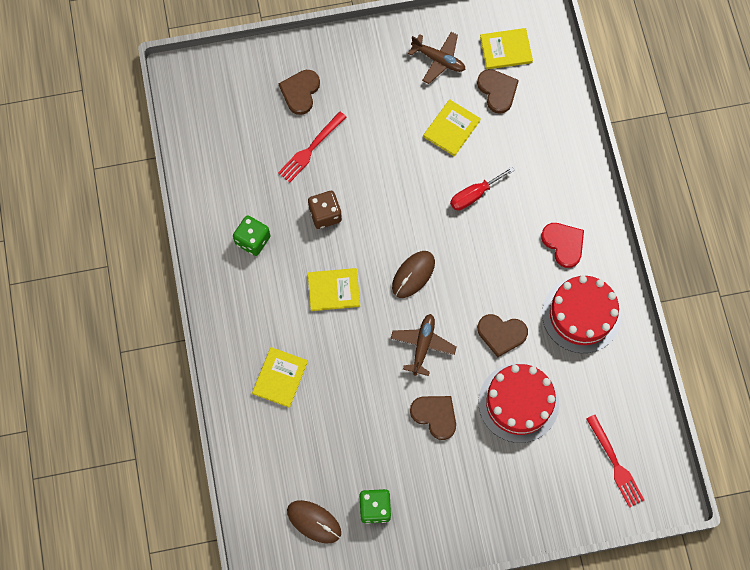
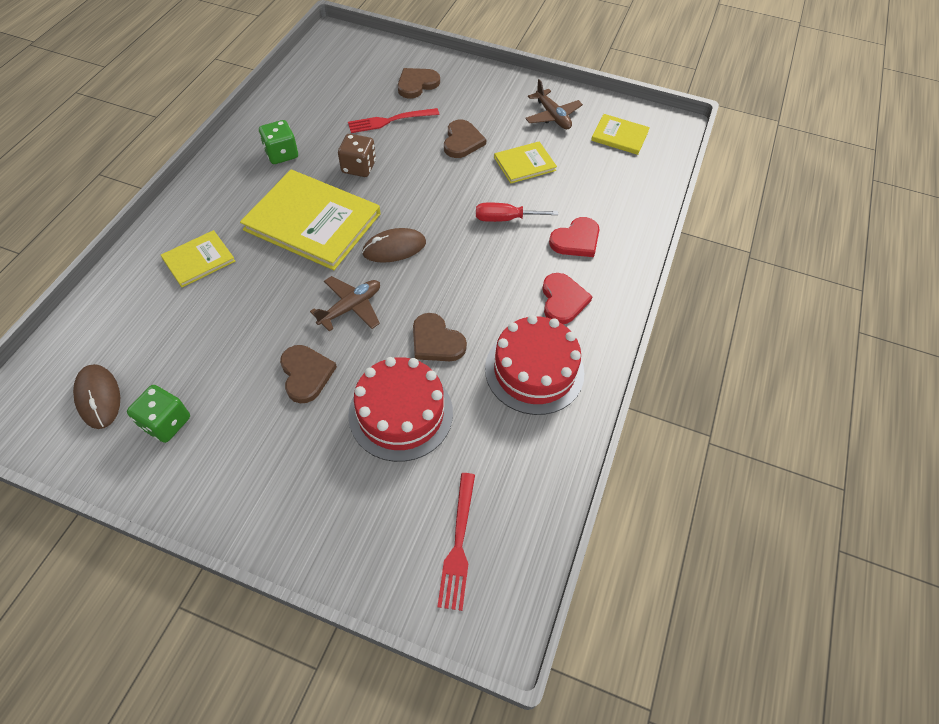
camera: 30 degrees right, 15 degrees down
(334, 290) = (312, 222): yellow book -> yellow book, size x1.97
(497, 91) = (589, 159): brown heart -> brown heart (462, 141)
(539, 182) = (576, 240): none -> red heart

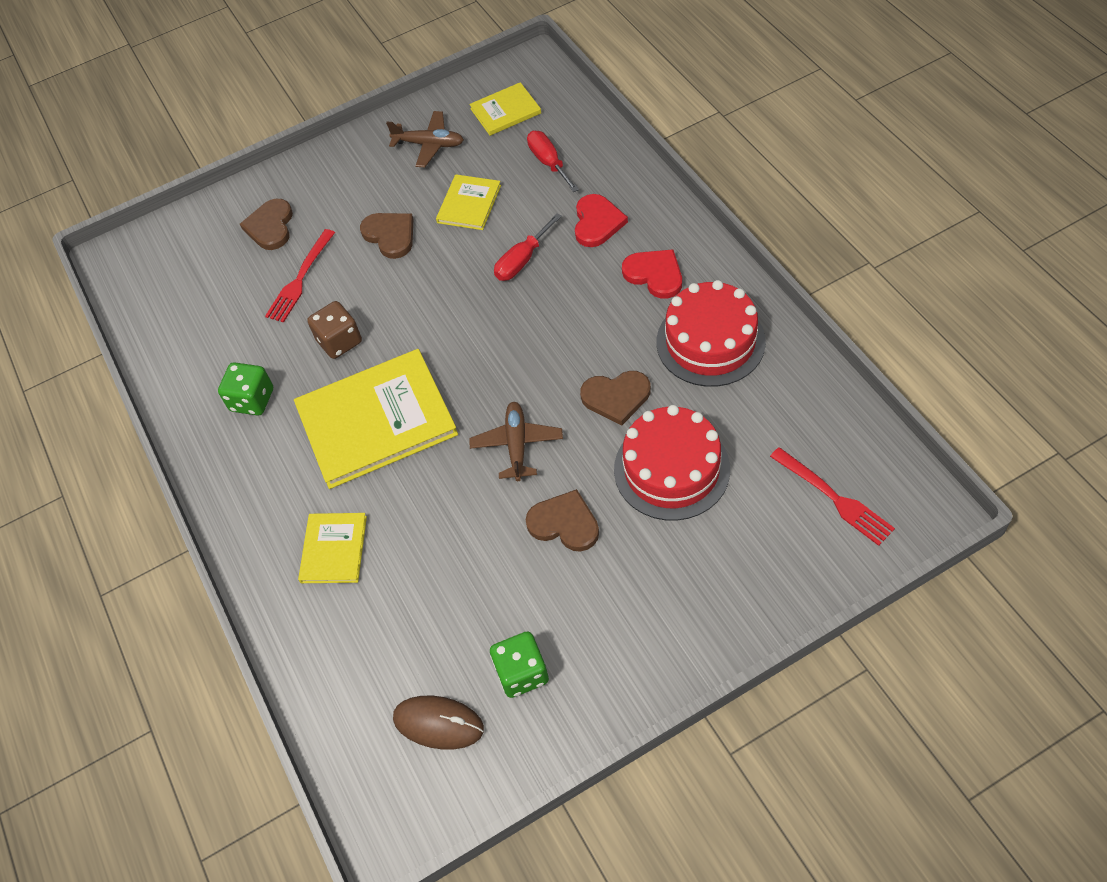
camera: 40 degrees left, 0 degrees up
(394, 248) = (476, 369): brown mouse -> none
(600, 183) = (549, 162): none -> red screwdriver

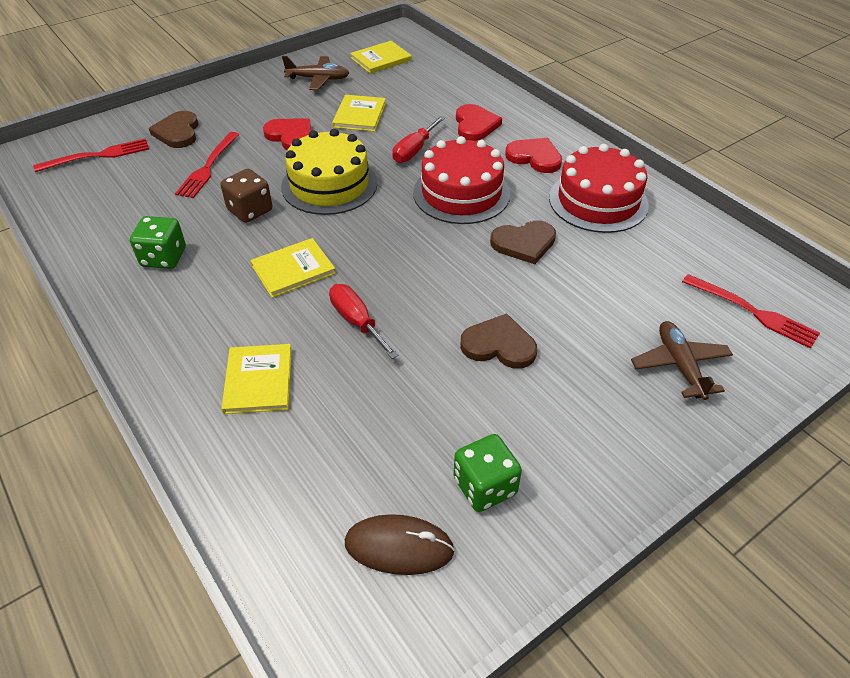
camera: 15 degrees left, 10 degrees down
(188, 259) = (98, 155): none -> red fork
(376, 421) = (293, 269): yellow book -> yellow book, size x0.51
(390, 235) = (291, 136): brown heart -> red heart
(424, 308) = (329, 185): none -> yellow cake
(517, 445) = (437, 283): brown plane -> brown plane (680, 365)
(549, 162) = (424, 89): red screwdriver -> red screwdriver (357, 321)
(671, 469) = (592, 296): red cake -> red cake (461, 193)

